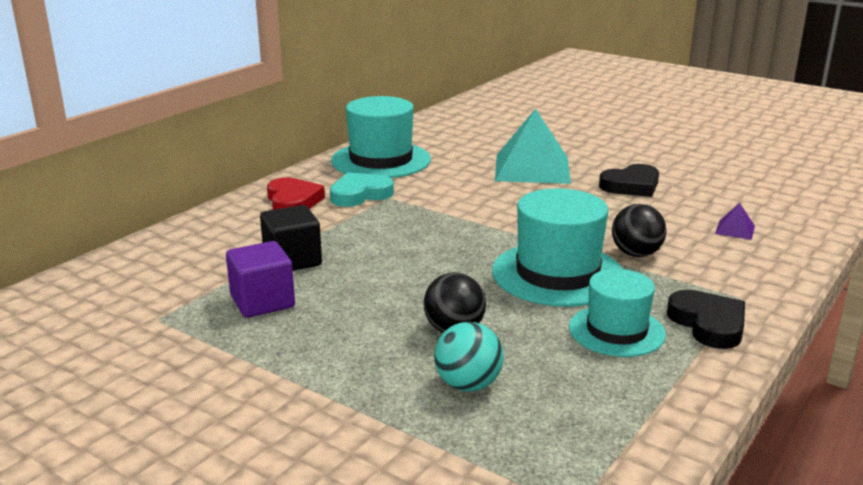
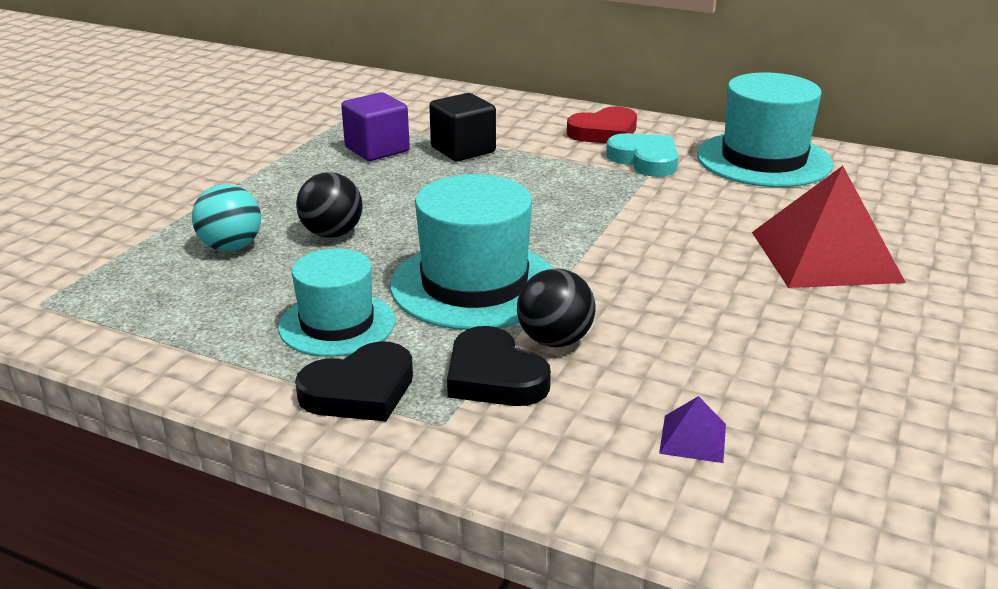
camera: 80 degrees right, 5 degrees up
(532, 168) = (825, 256): turquoise pyramid -> red pyramid
(631, 186) = (821, 340): black heart -> black heart (494, 376)

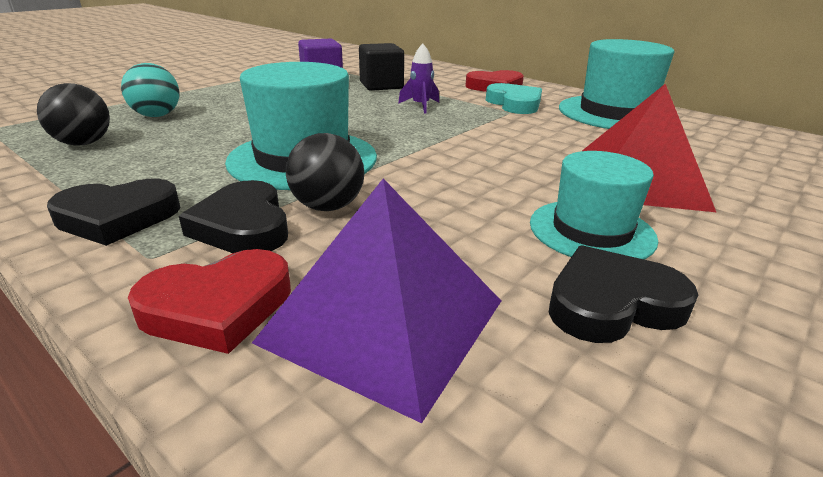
camera: 15 degrees right, 0 degrees up
(332, 234) = (235, 117): black ball -> black ball (84, 143)
(337, 324) = (165, 169): turquoise hat -> turquoise hat (591, 231)
(539, 180) = (420, 106): none -> purple rocket
(551, 455) = (218, 307): none -> red heart
(693, 438) = (384, 320): purple pyramid -> purple pyramid, size x2.47
(855, 389) = (612, 303): none -> black heart

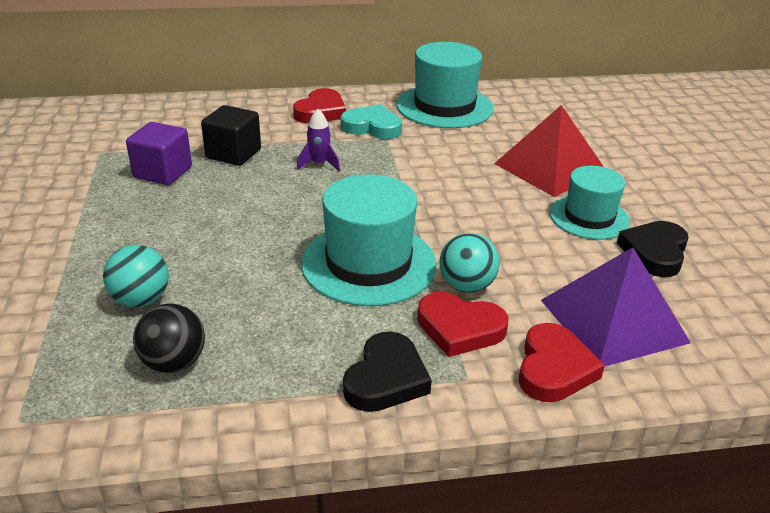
camera: 50 degrees left, 5 degrees up
(243, 226) = (459, 328): black heart -> red heart
(328, 207) = (466, 286): black ball -> turquoise ball

